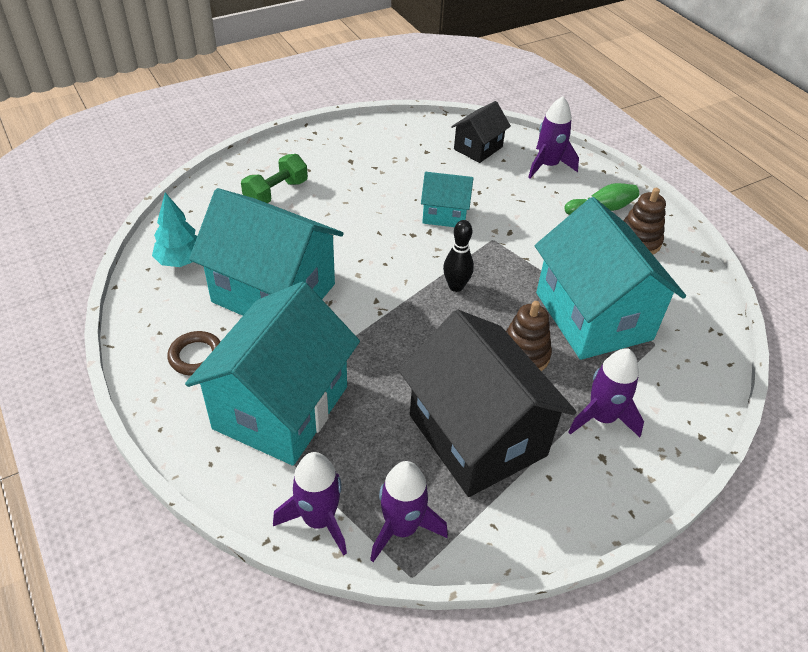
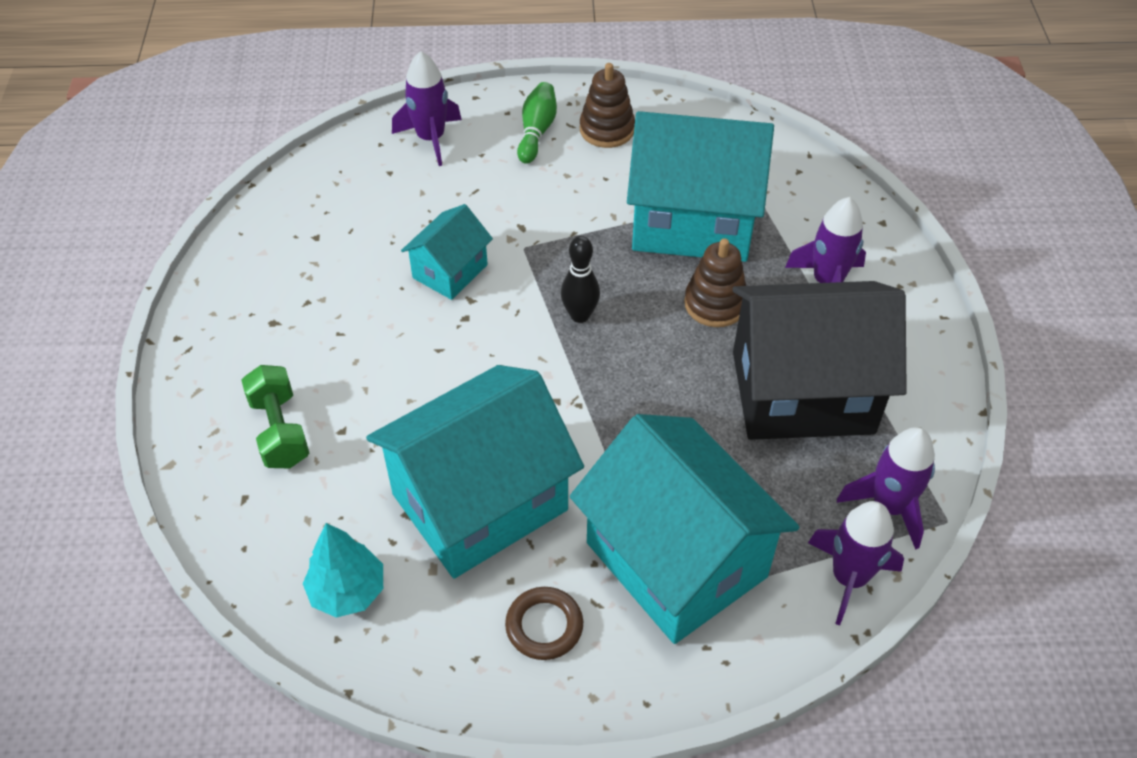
camera: 60 degrees left, 5 degrees up
(478, 148) = (349, 185): black house -> none

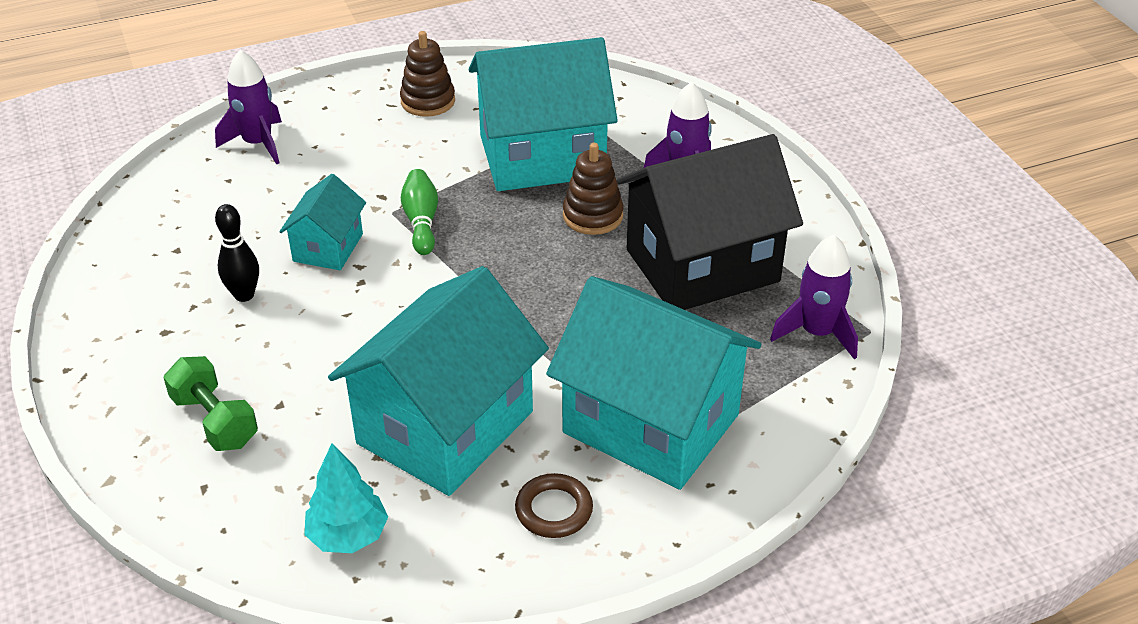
camera: 20 degrees left, 10 degrees down
(536, 131) = (361, 116): green bowling pin -> green bowling pin (421, 222)
(580, 315) = (471, 254): black bowling pin -> black bowling pin (244, 295)
(849, 577) = (808, 396): purple rocket -> none

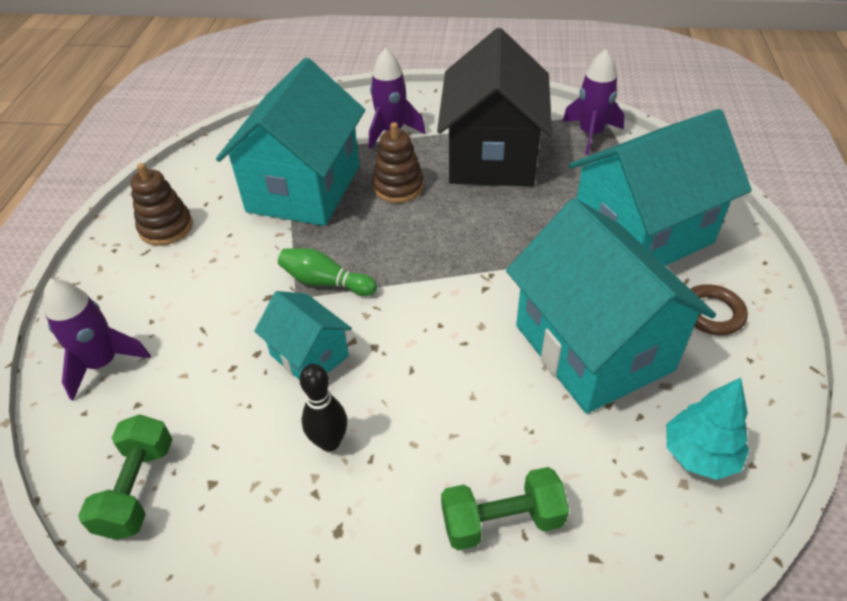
camera: 60 degrees left, 5 degrees up
(156, 216) = (137, 488): none -> green dumbbell

